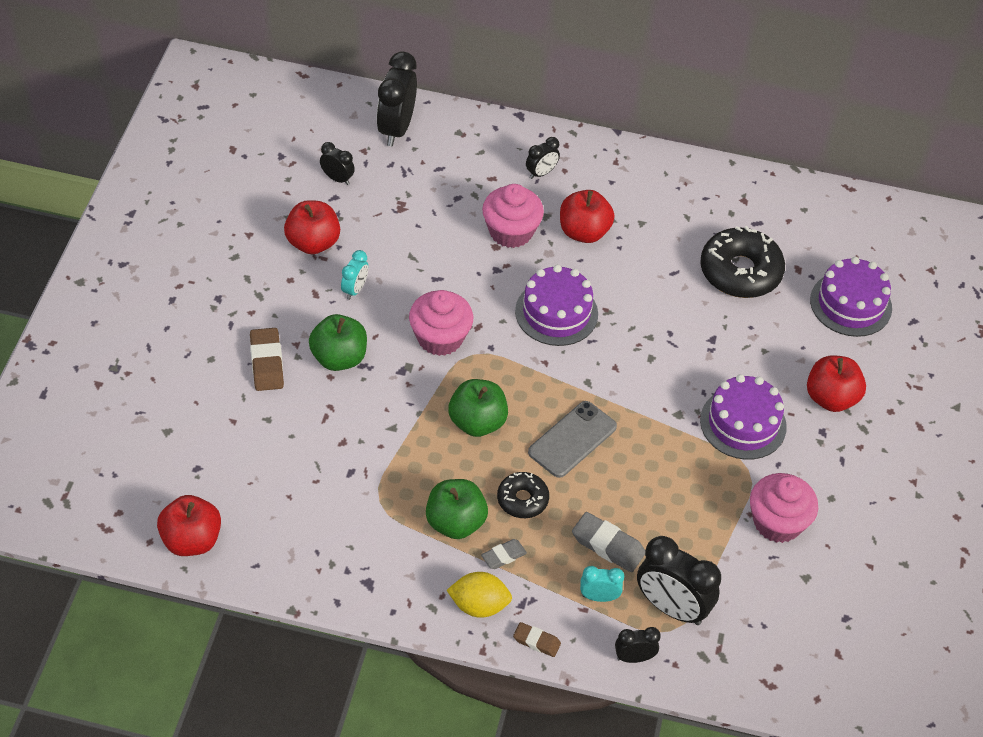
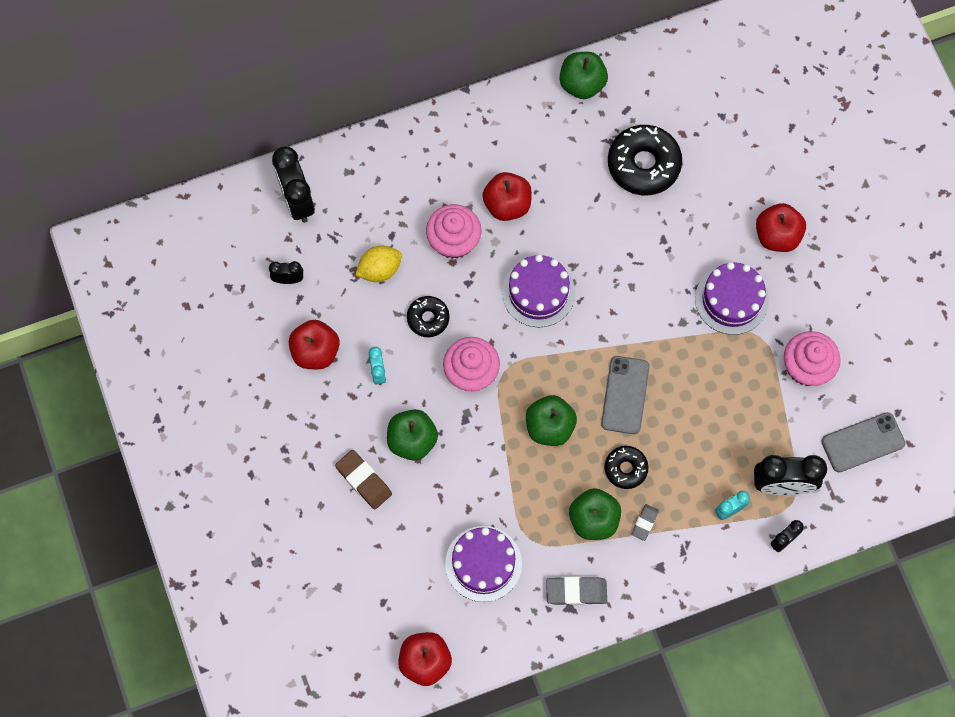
camera: 30 degrees left, 20 degrees up
(436, 275) = (428, 318): none -> black donut
(479, 605) = (655, 573): yellow lemon -> yellow lemon (379, 270)
(536, 641) = (712, 573): brown eraser -> none
(541, 173) = (437, 169): black clock -> none
(608, 545) = (707, 465): grey eraser -> grey eraser (576, 591)
(730, 182) = (582, 84): none -> green apple
(787, 622) = (863, 442): none -> grey phone
(850, 304) = (739, 141): purple cake -> purple cake (483, 563)

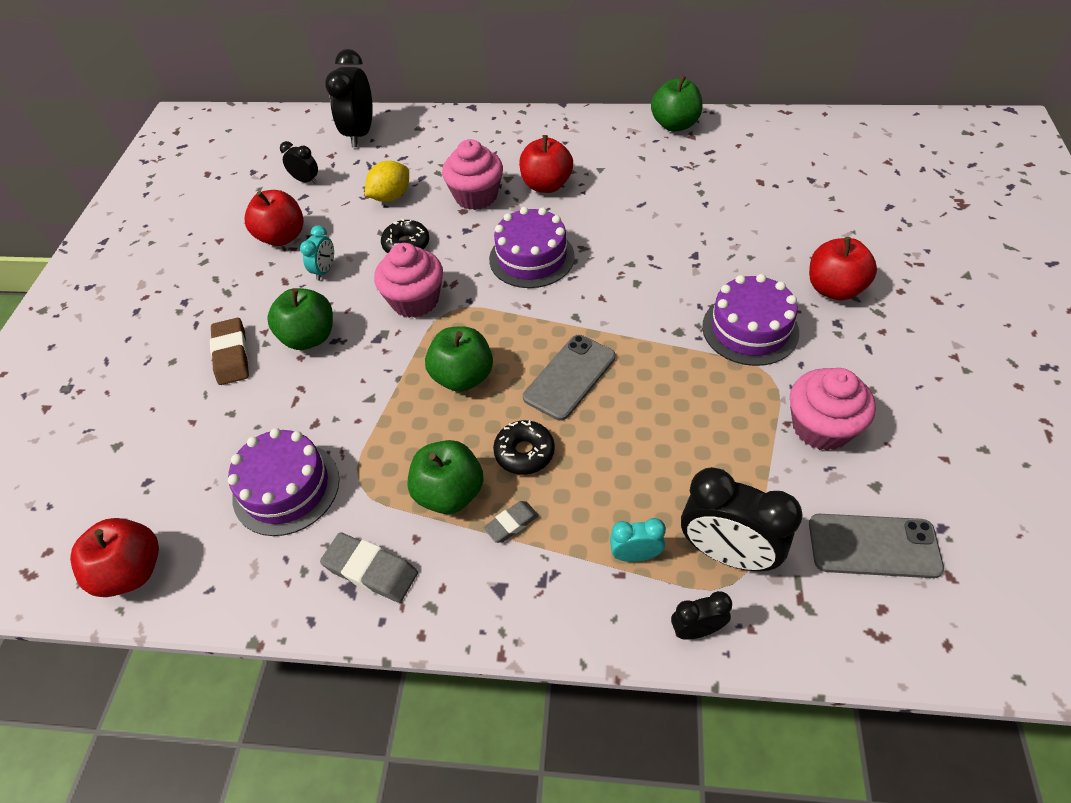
camera: 30 degrees right, 20 degrees down
(379, 270) = (391, 197): yellow lemon -> yellow lemon turned 45 degrees counterclockwise
(643, 164) = (705, 193): black donut -> none

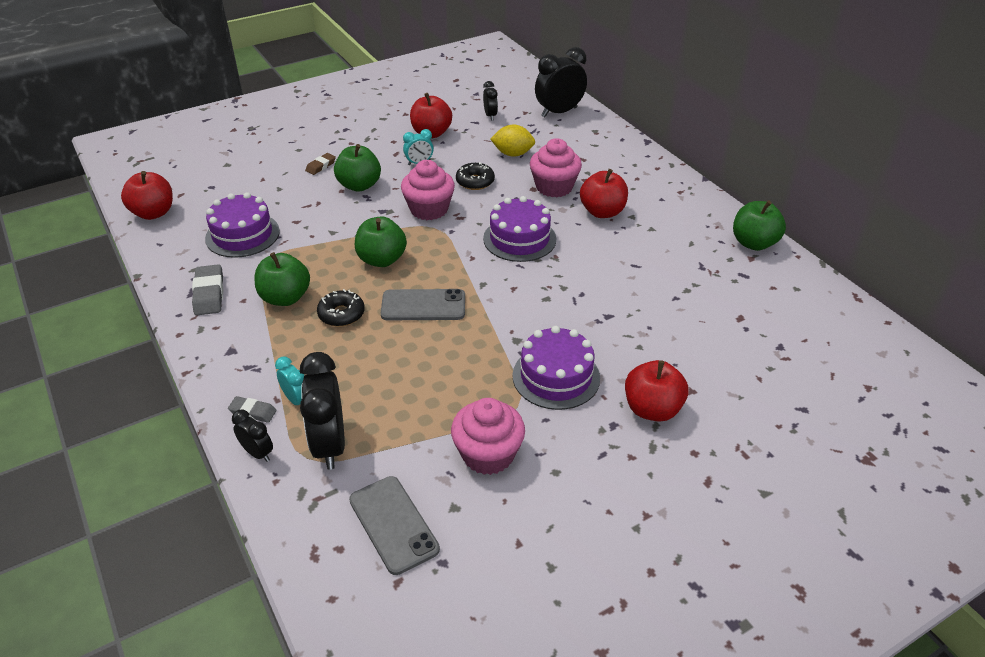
camera: 50 degrees right, 10 degrees down
(232, 355) = (321, 166): brown eraser -> brown eraser, size x0.61
(511, 524) = (281, 334): grey eraser -> grey eraser (253, 412)

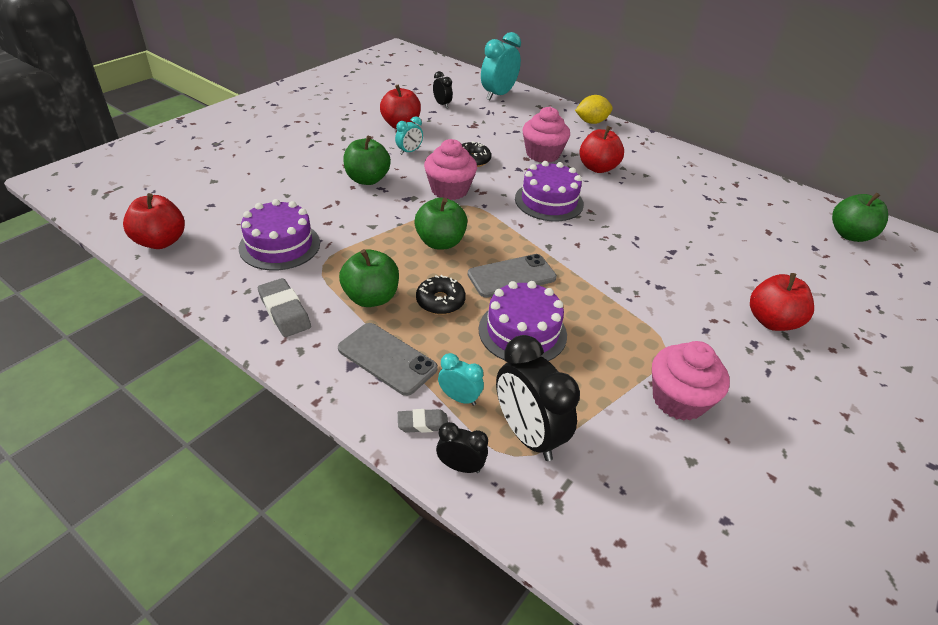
camera: 25 degrees left, 0 degrees up
(321, 166) = (315, 168): brown eraser -> none
(393, 524) = (652, 498): grey phone -> grey phone (387, 359)
(513, 154) = (486, 133): yellow lemon -> yellow lemon (591, 122)
(556, 376) = (675, 313): purple cake -> purple cake (522, 332)
(559, 112) = (498, 95): black clock -> turquoise clock
(753, 243) = (728, 173): green apple -> green apple (849, 235)

